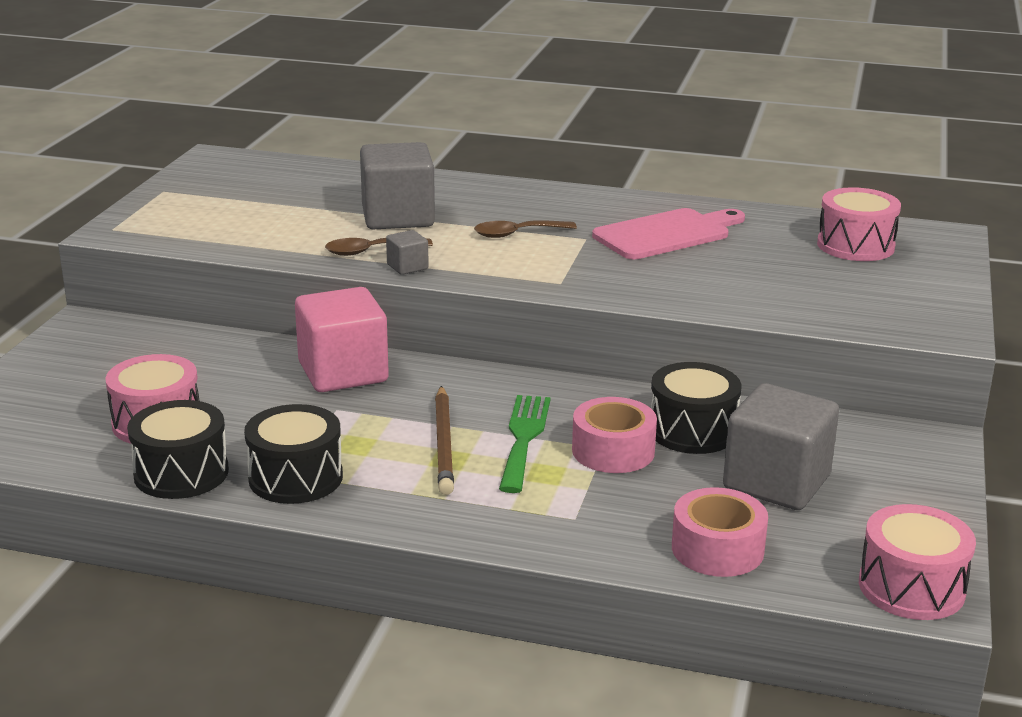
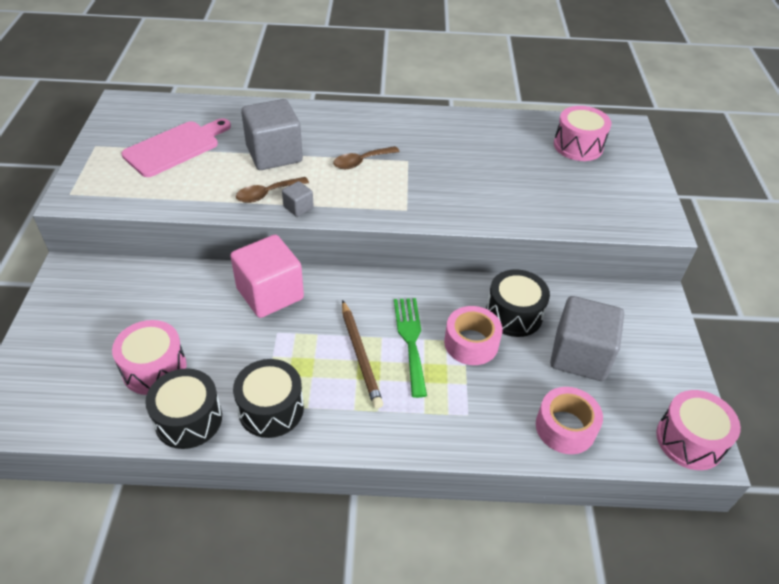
camera: 15 degrees left, 20 degrees up
(667, 234) = (458, 149): pink cutting board -> pink cutting board (175, 147)

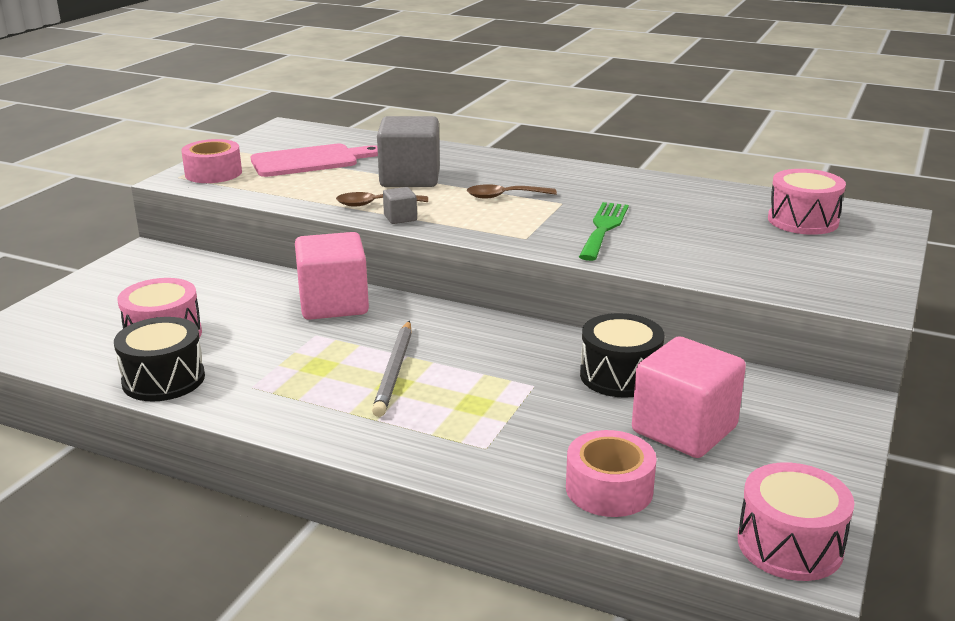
camera: 25 degrees right, 20 degrees down
(271, 409) = (256, 391): black drum -> none
(360, 355) = (394, 371): brown pencil -> grey pencil
(410, 340) = (466, 371): green fork -> green fork (604, 228)
(471, 343) = (541, 388): pink tape -> pink tape (213, 173)
(580, 355) = (684, 429): grey cube -> pink cube

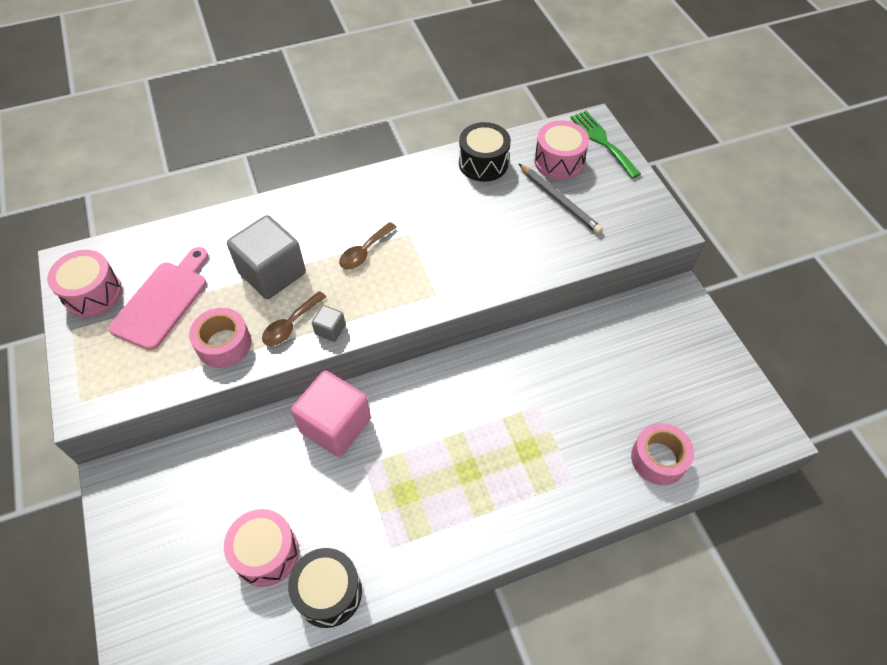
camera: 45 degrees left, 30 degrees up
(213, 173) = (105, 374): pink tape -> pink tape (224, 344)
(394, 371) = (453, 458): grey pencil -> grey pencil (559, 201)
(604, 228) = (467, 248): green fork -> green fork (602, 141)
(620, 376) = (568, 360): black drum -> black drum (483, 163)
(684, 429) = (641, 381): pink cube -> none
(789, 545) = (759, 429): pink drum -> pink drum (93, 293)

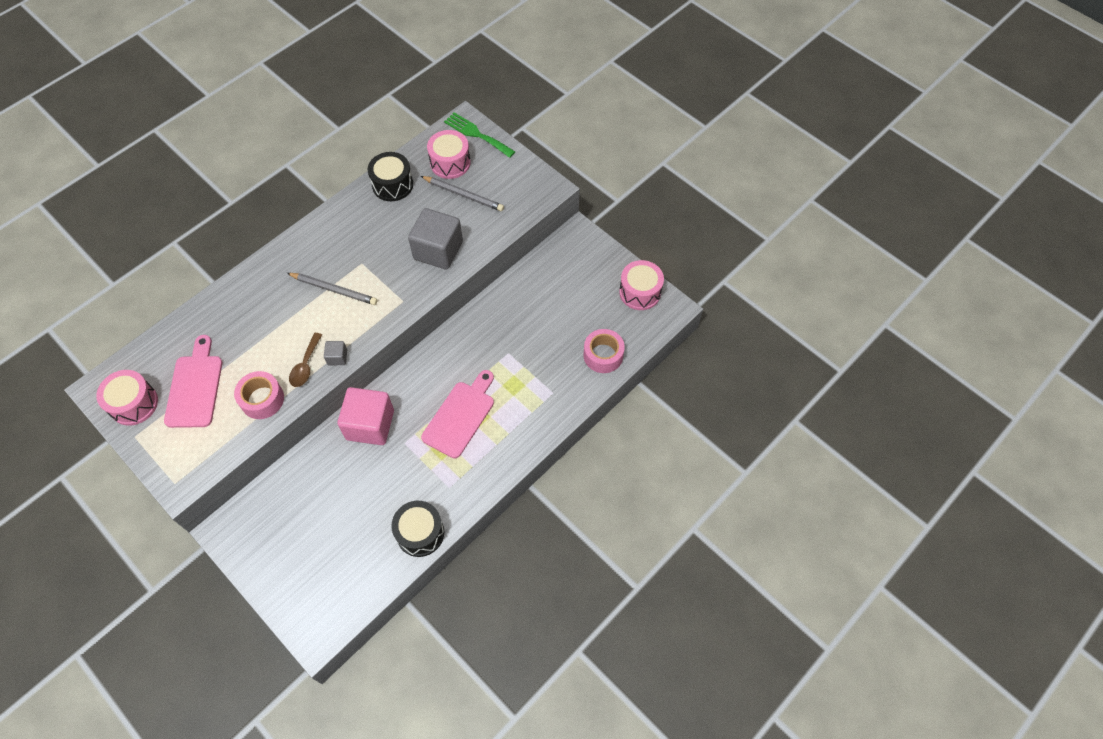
camera: 25 degrees left, 5 degrees up
(266, 553) = (364, 528): pink drum -> pink drum (640, 292)
(272, 273) = (270, 333): grey cube -> grey cube (438, 250)
(364, 252) = (334, 290): brown spoon -> grey pencil
(446, 461) = (460, 416): none -> pink cutting board

